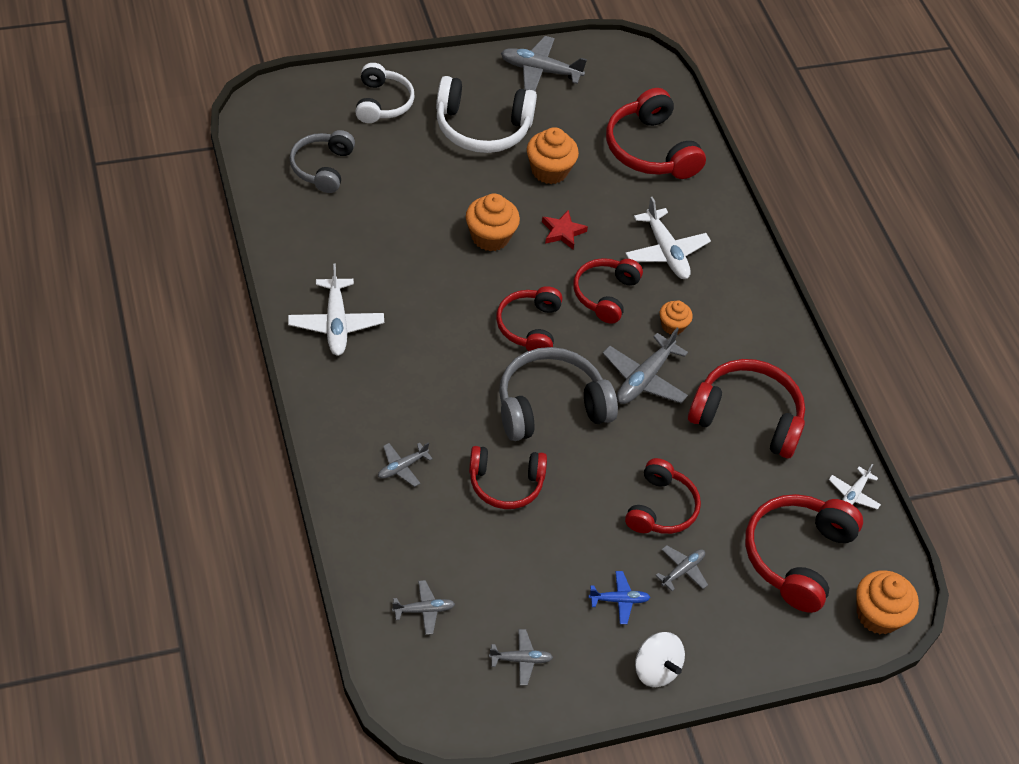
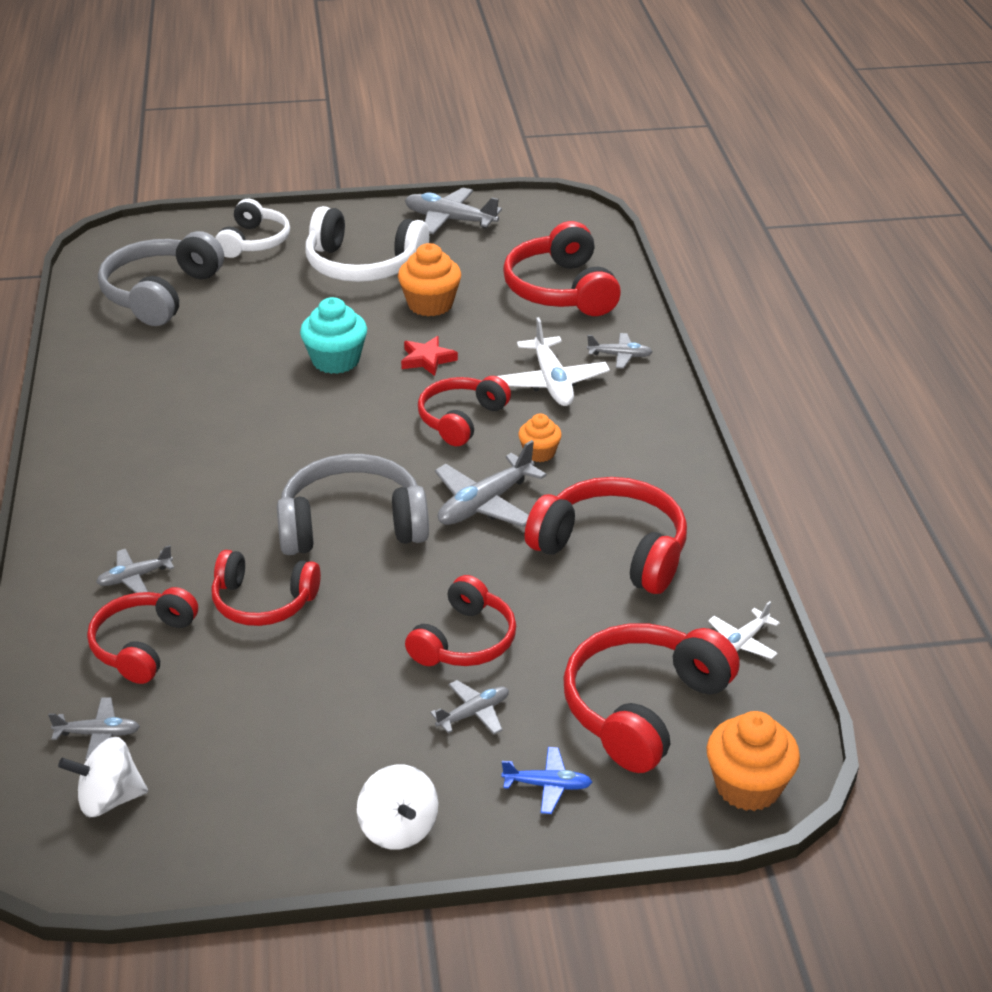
camera: 15 degrees right, 15 degrees down
(322, 167) = (160, 294): grey headphones -> grey headphones, size x1.51
(336, 324) = (113, 433): white plane -> none
(450, 664) = (109, 799): none -> white spinning top
(490, 237) = (335, 361): orange cupcake -> turquoise cupcake
(521, 660) = (209, 802): grey plane -> grey plane (620, 356)
(529, 326) = (353, 446): red headphones -> red headphones (142, 645)
(619, 600) = (373, 742): blue plane -> blue plane (548, 785)

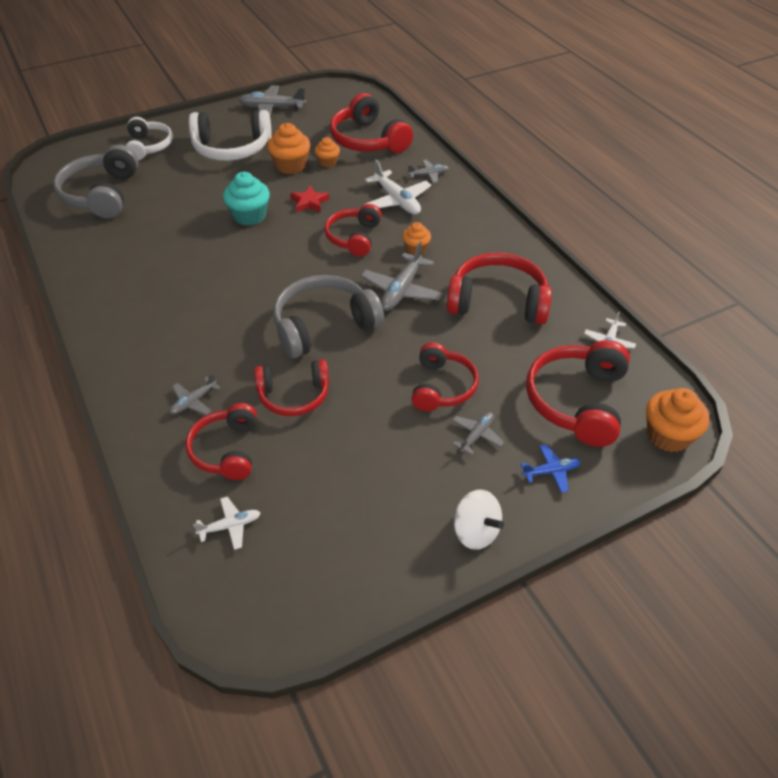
camera: 20 degrees left, 10 degrees up
(98, 734) = (230, 526): grey plane -> white plane
(109, 799) = (265, 573): white spinning top -> none
(484, 310) = (328, 162): none -> orange cupcake

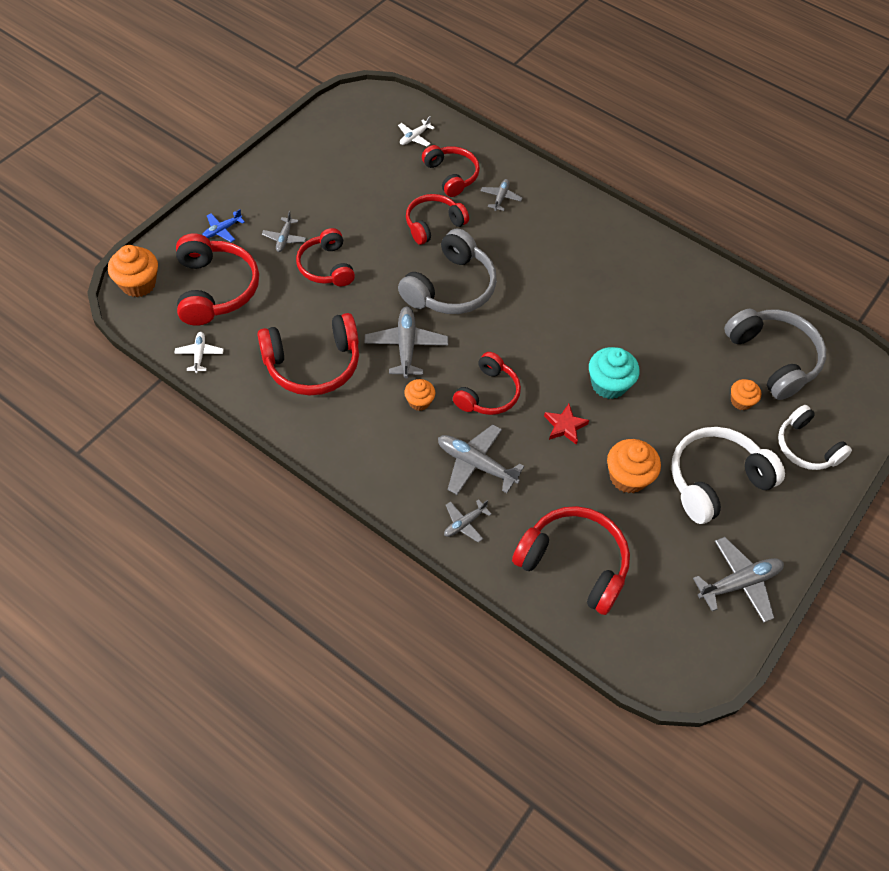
camera: 150 degrees right, 10 degrees up
(328, 162) = (592, 500): orange cupcake -> orange cupcake (741, 401)
(354, 237) = (488, 394): red headphones -> red headphones turned 45 degrees clockwise
(397, 201) = (476, 464): white plane -> grey plane
(475, 532) = (261, 179): white spinning top -> none

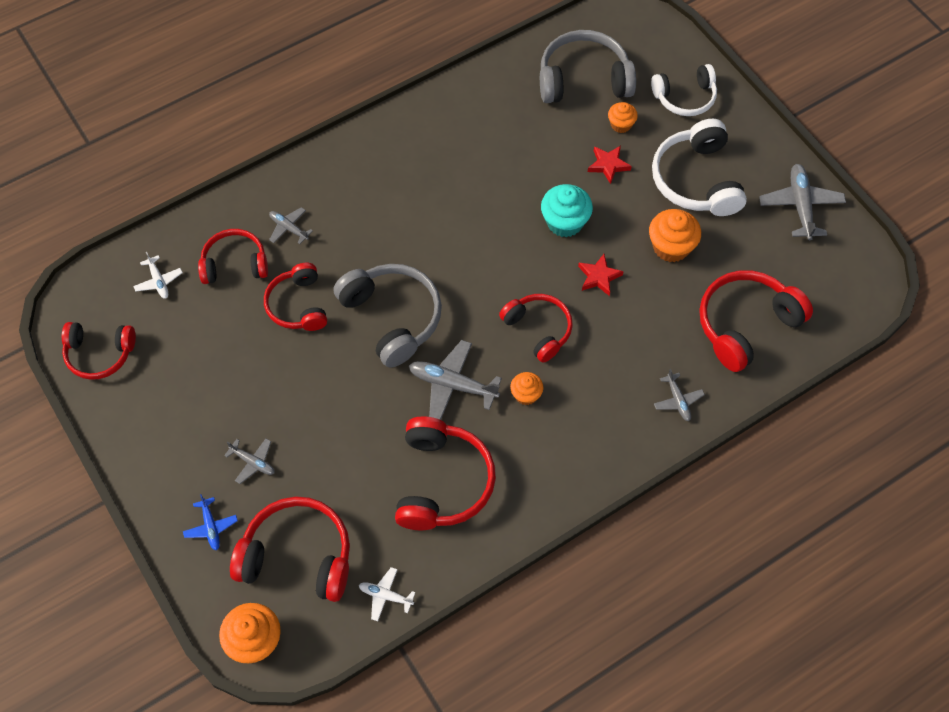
camera: 65 degrees left, 5 degrees up
(326, 267) = (313, 430): red headphones -> red headphones (99, 354)
(476, 464) = (616, 368): grey plane -> none
(689, 403) = (608, 165): none -> red star

